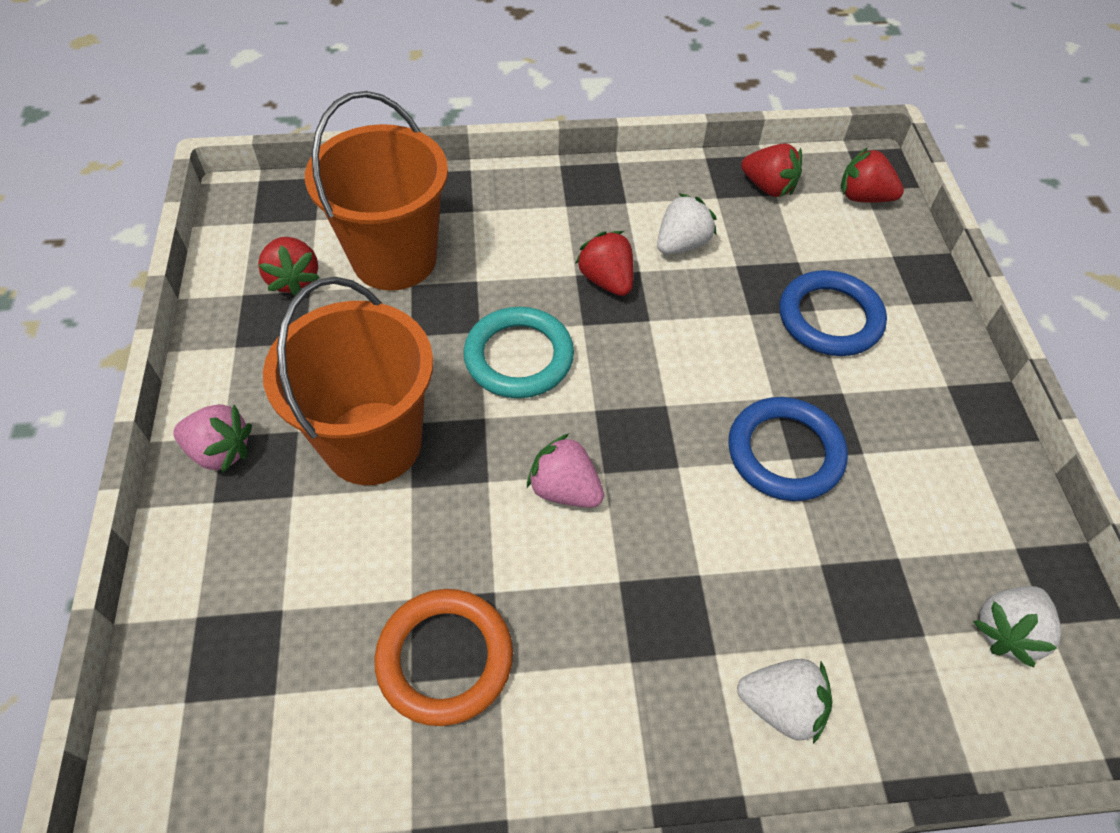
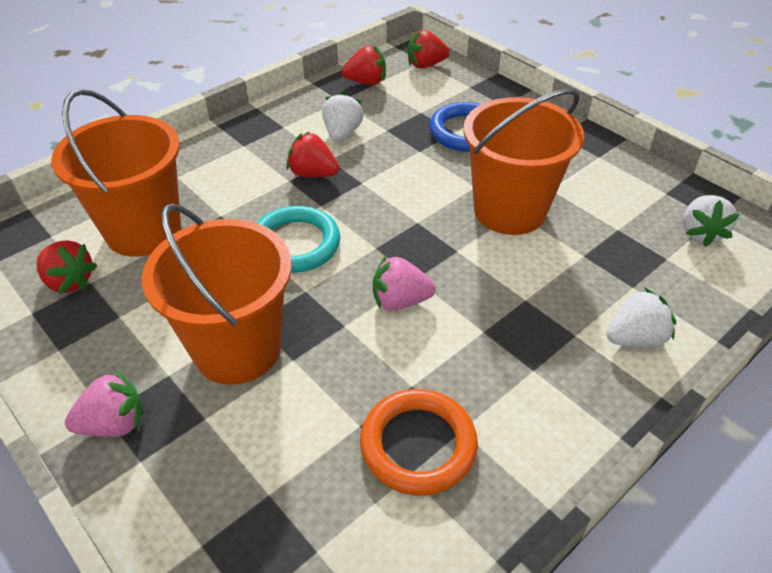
camera: 35 degrees left, 10 degrees down
(785, 453) = (509, 211): blue ring -> orange bucket

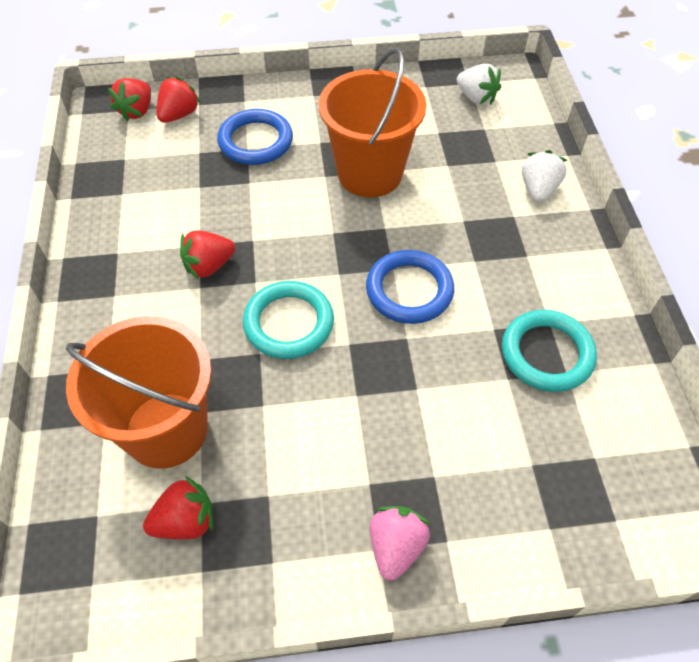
camera: 55 degrees left, 10 degrees up
(237, 349) = (378, 421): orange bucket -> none
(342, 133) = (173, 217): white strawberry -> none
(366, 82) = (116, 162): red strawberry -> red strawberry (179, 115)
(400, 301) = (409, 290): pink strawberry -> blue ring
(418, 445) = (547, 354): orange ring -> turquoise ring

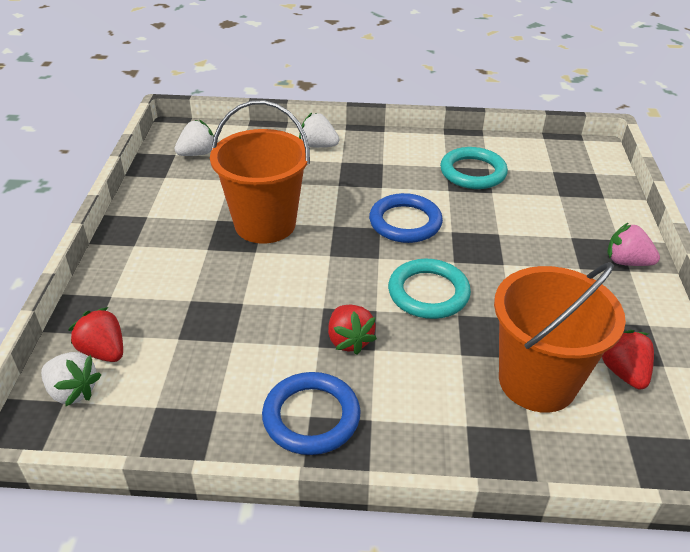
camera: 80 degrees left, 15 degrees down
(137, 111) = (72, 391): red strawberry -> white strawberry
(255, 141) = (183, 292): blue ring -> blue ring (311, 417)

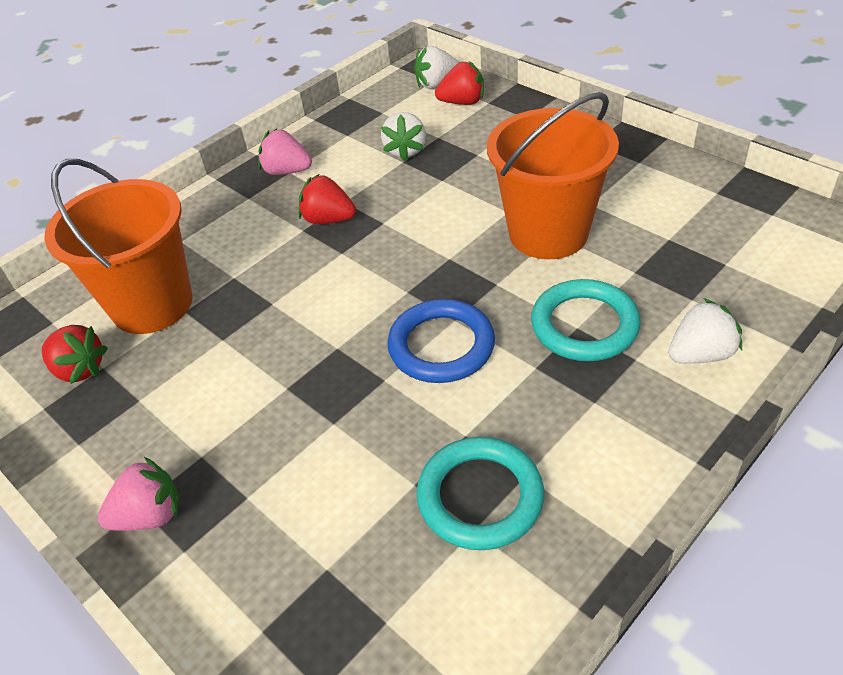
camera: 135 degrees right, 5 degrees up
(197, 154) = (759, 231): white strawberry -> white strawberry (406, 150)
(311, 417) = (287, 171): blue ring -> pink strawberry
(428, 293) = (319, 298): turquoise ring -> turquoise ring (584, 325)

